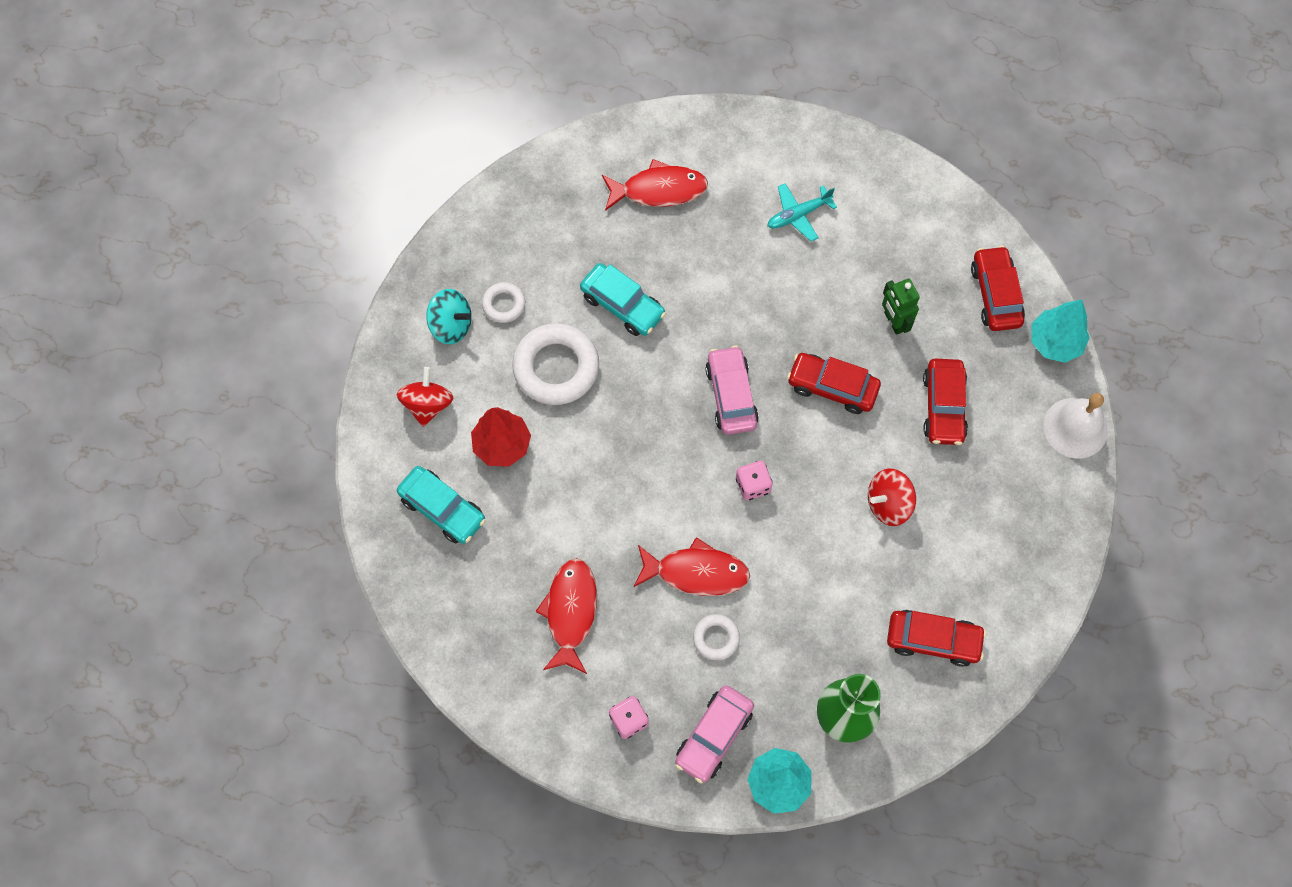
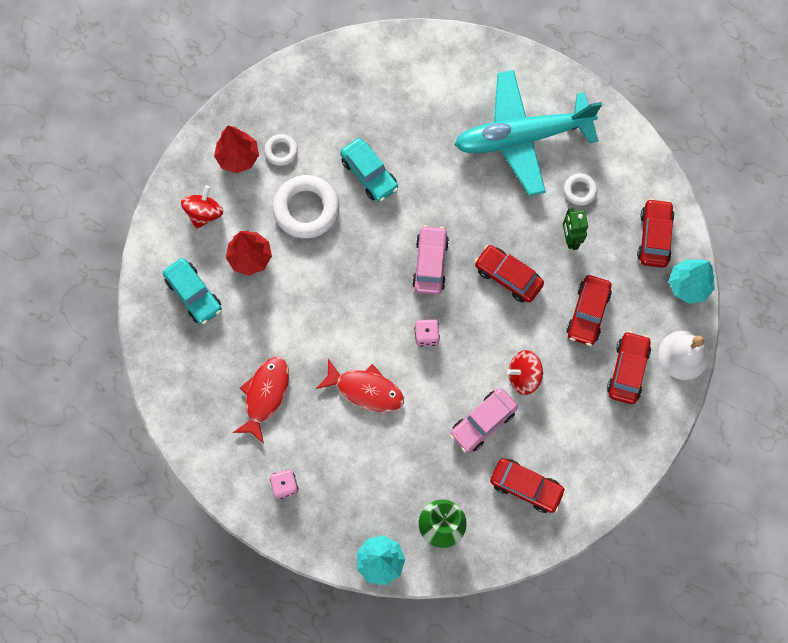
camera: 15 degrees right, 5 degrees up
(451, 325) = (238, 157): turquoise spinning top -> red tree
(659, 190) = (422, 91): red fish -> none
(714, 736) = (343, 514): pink car -> pink car (483, 422)
(716, 638) = (366, 442): white ring -> white ring (579, 190)
(798, 215) = (522, 137): turquoise plane -> turquoise plane, size x2.48
(1013, 463) = (627, 370): none -> red car

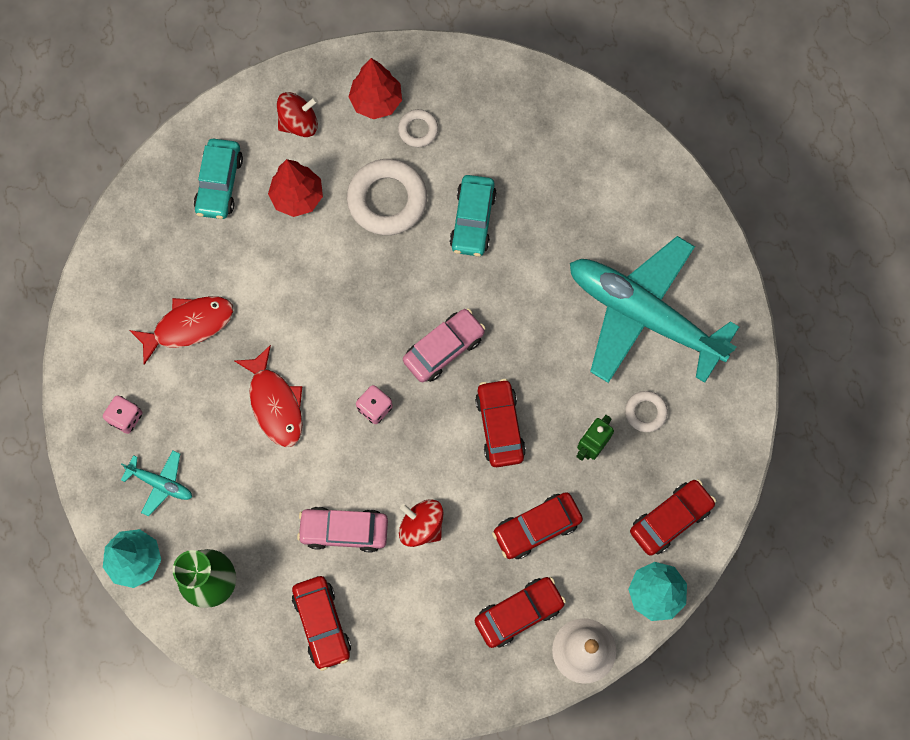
camera: 45 degrees right, 0 degrees up
(347, 502) = (161, 483): none -> turquoise plane

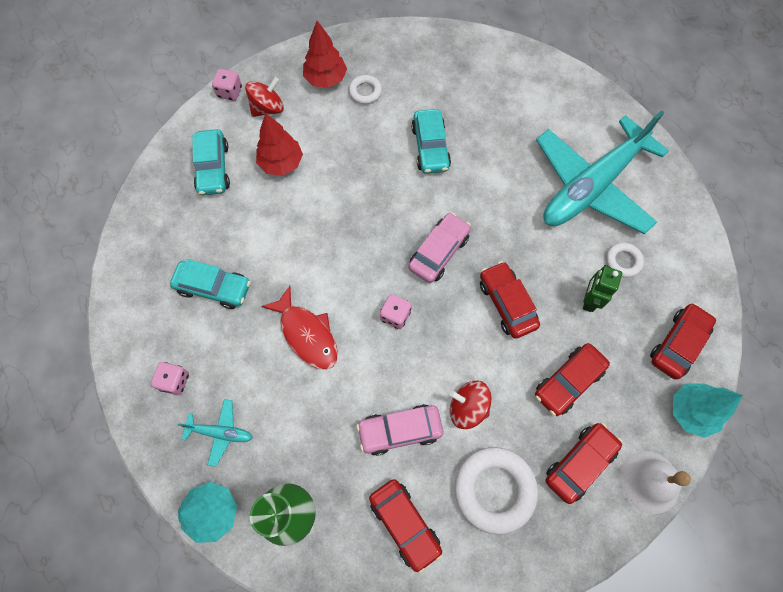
camera: 15 degrees left, 5 degrees down
(189, 325) = (214, 287): red fish -> turquoise car
(260, 91) = (230, 92): none -> pink dice
(387, 200) = (356, 148): white ring -> white ring (494, 490)
(643, 315) = (591, 186): turquoise plane -> turquoise plane turned 60 degrees counterclockwise

